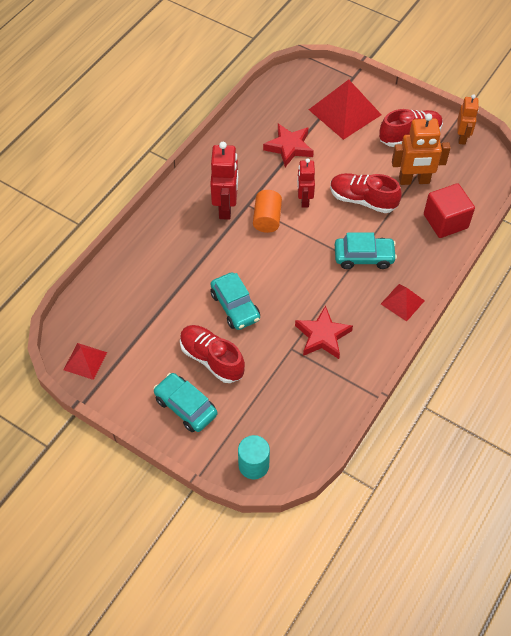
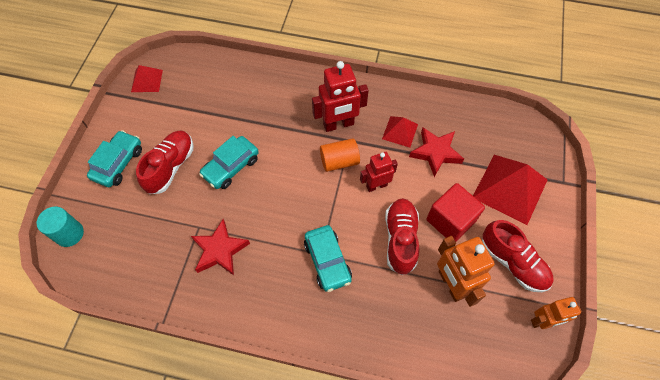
camera: 70 degrees right, 5 degrees up
(402, 302) = (284, 316): red pyramid -> red pyramid (400, 131)
(445, 221) = (409, 334): red cube -> red cube (450, 220)

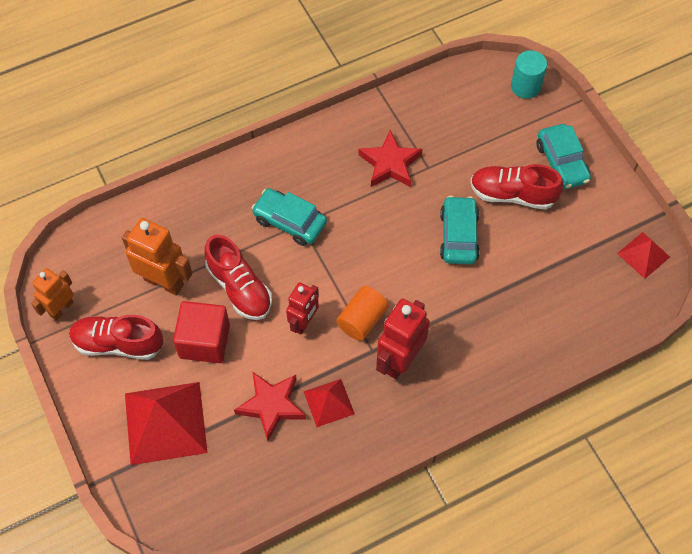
camera: 140 degrees right, 0 degrees up
(170, 167) = (512, 194): red shoe -> red shoe turned 120 degrees clockwise

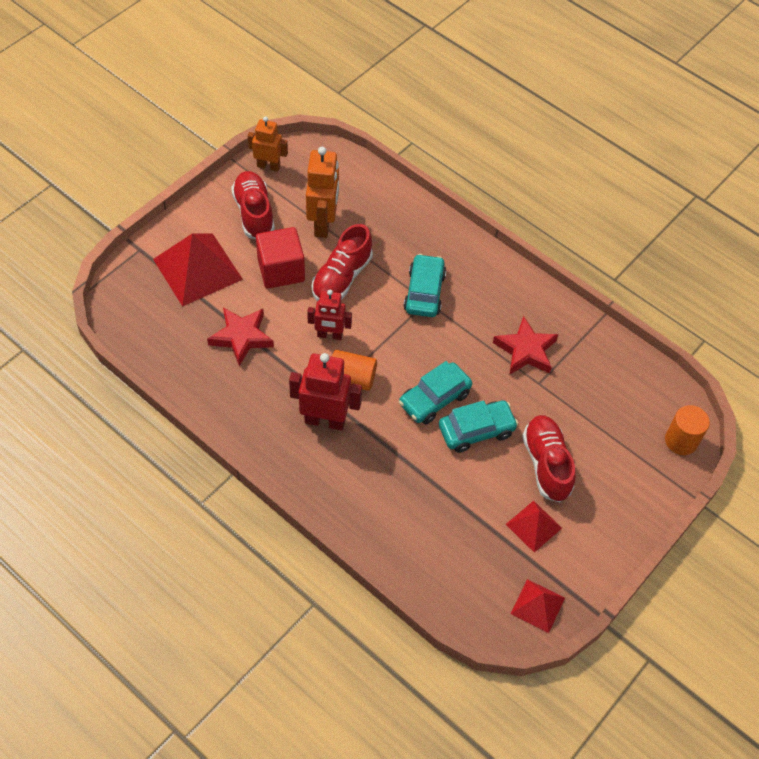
camera: 65 degrees right, 5 degrees down
(329, 402) = (261, 378): red pyramid -> red pyramid (534, 526)
(525, 86) = (681, 441): turquoise cylinder -> orange cylinder
(561, 163) = (607, 499): turquoise car -> turquoise car (434, 399)

